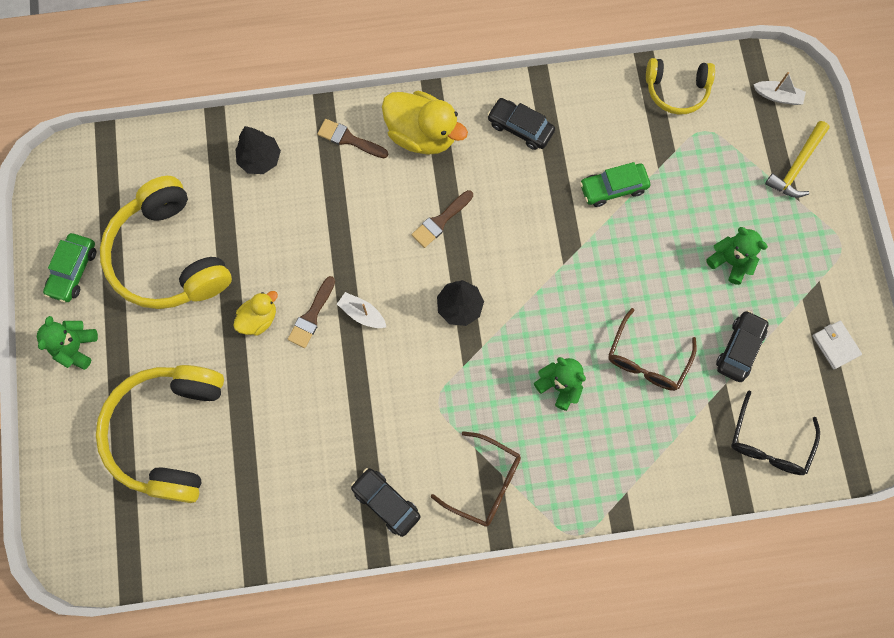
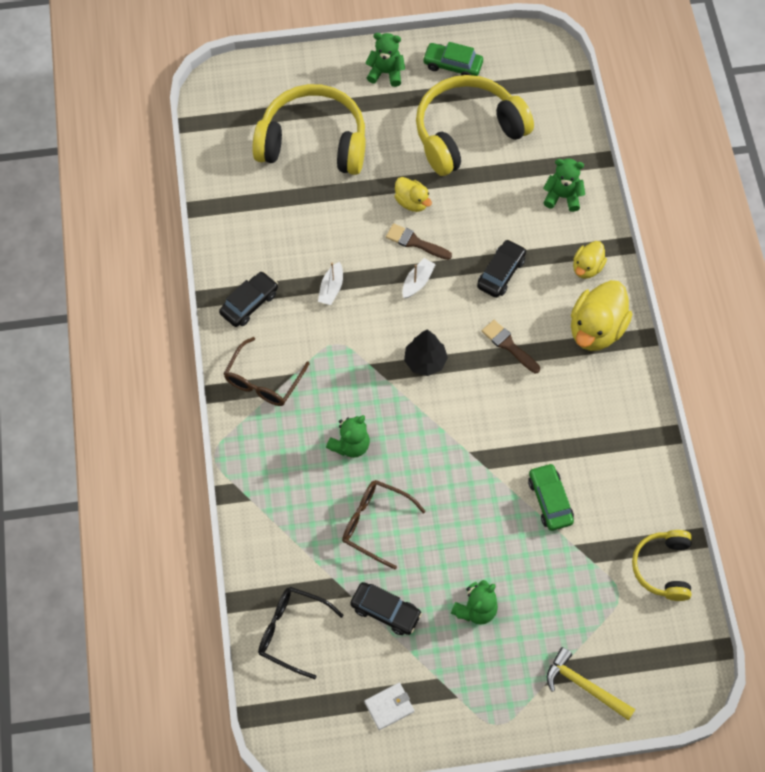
camera: 90 degrees right, 10 degrees down
(260, 159) = (562, 196): black tree -> green teddy bear
(349, 139) = (587, 267): brown brush -> yellow duck
(520, 128) = (609, 416): black car -> black car (501, 273)
(777, 96) = (664, 672): white boat -> white boat (331, 288)

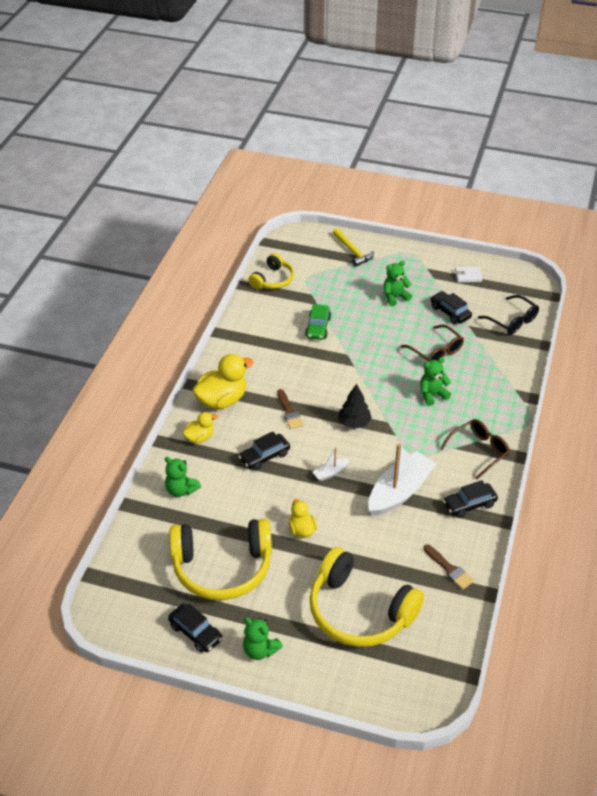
camera: 155 degrees left, 20 degrees down
(331, 288) = (399, 492): white boat -> white boat, size x2.21
(415, 242) = (316, 500): brown brush -> brown brush (449, 569)
(452, 65) = (195, 632): green car -> black car

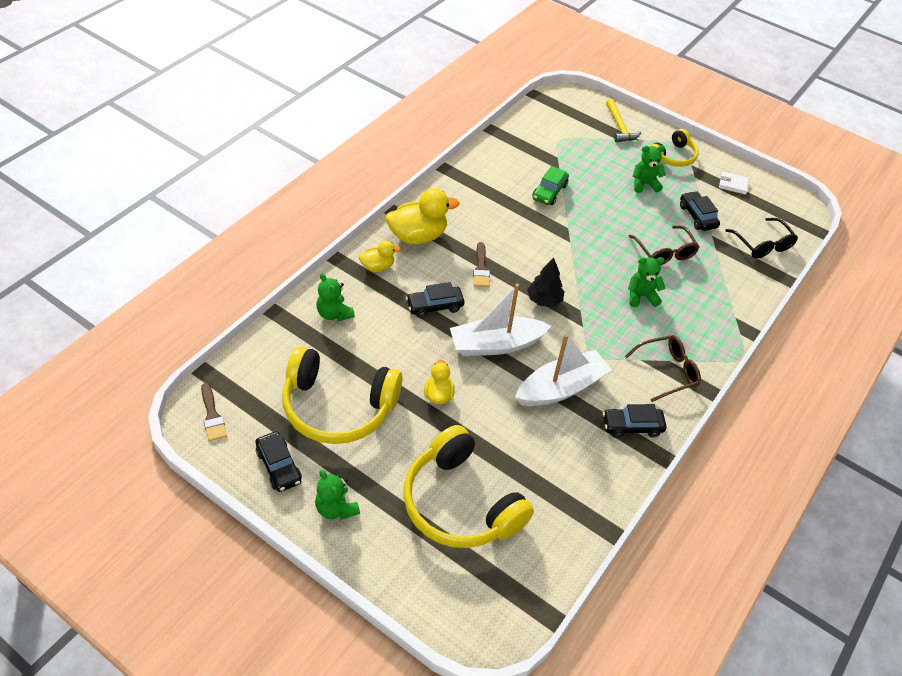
camera: 15 degrees right, 5 degrees up
(273, 280) = (524, 132): yellow headphones -> yellow headphones (673, 156)
(330, 473) = (496, 344): white boat -> white boat, size x2.21
(449, 569) = (579, 490): brown brush -> brown brush (212, 416)

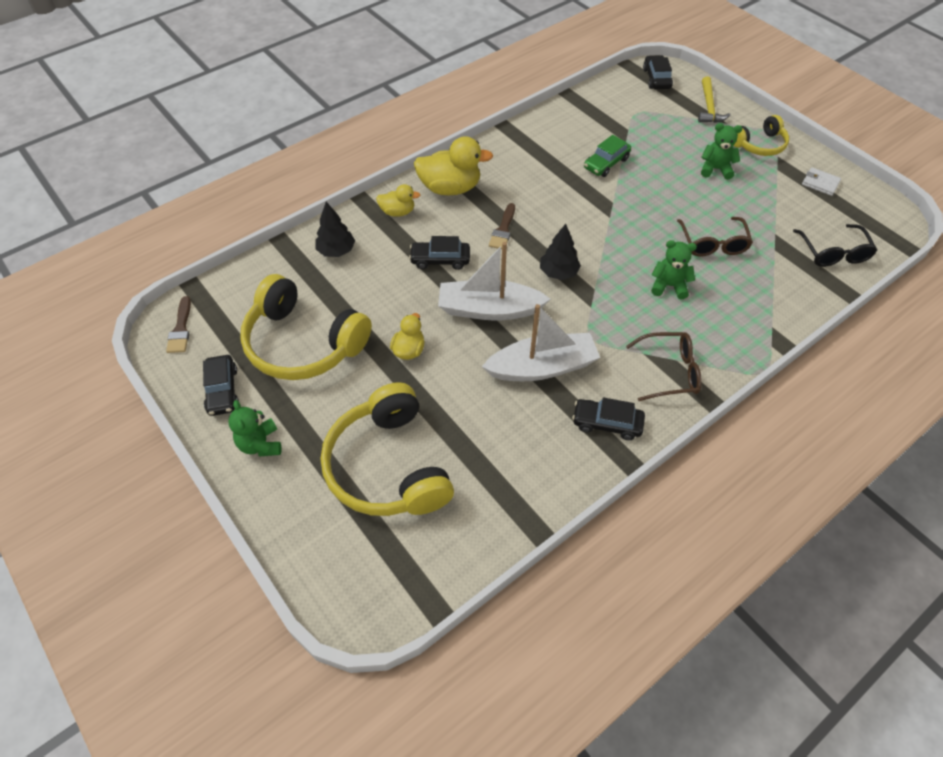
camera: 20 degrees right, 5 degrees up
(334, 314) = (336, 251): green teddy bear -> black tree
(697, 216) = (765, 211): black car -> black car (656, 78)

